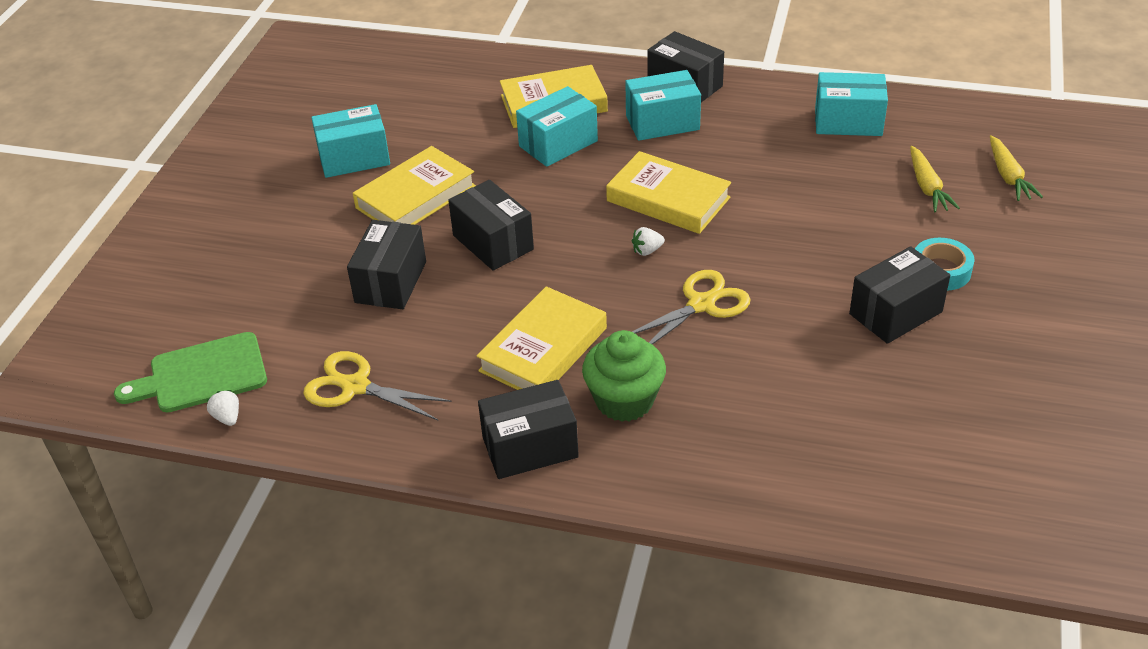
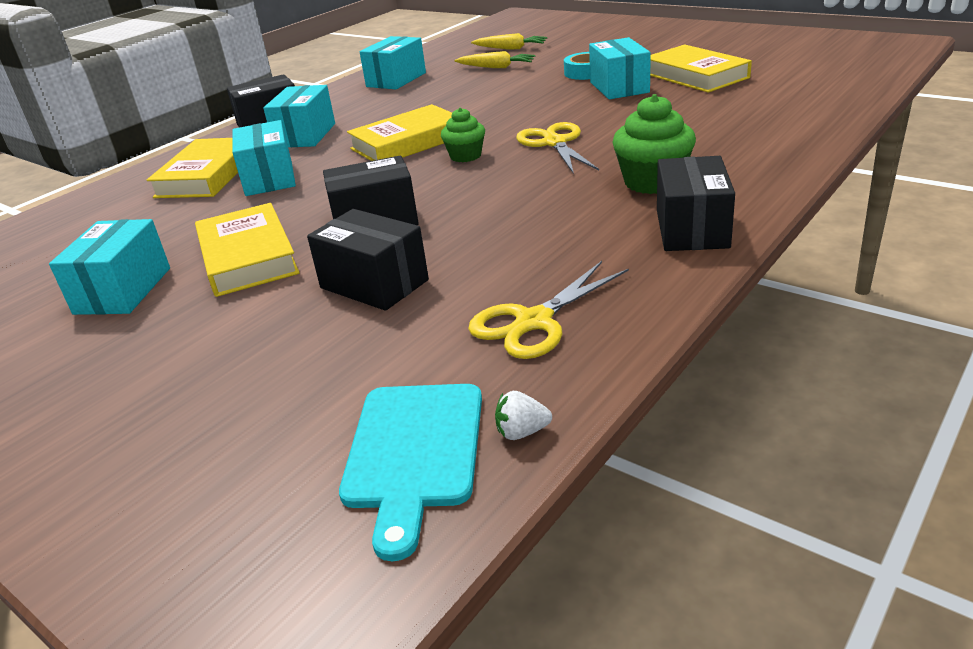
camera: 65 degrees left, 10 degrees down
(202, 375) = (414, 452): green cutting board -> turquoise cutting board
(543, 349) = (557, 210): yellow book -> yellow book (695, 76)
(647, 251) = (465, 156): white strawberry -> green cupcake
(895, 313) = (619, 87): black box -> turquoise box

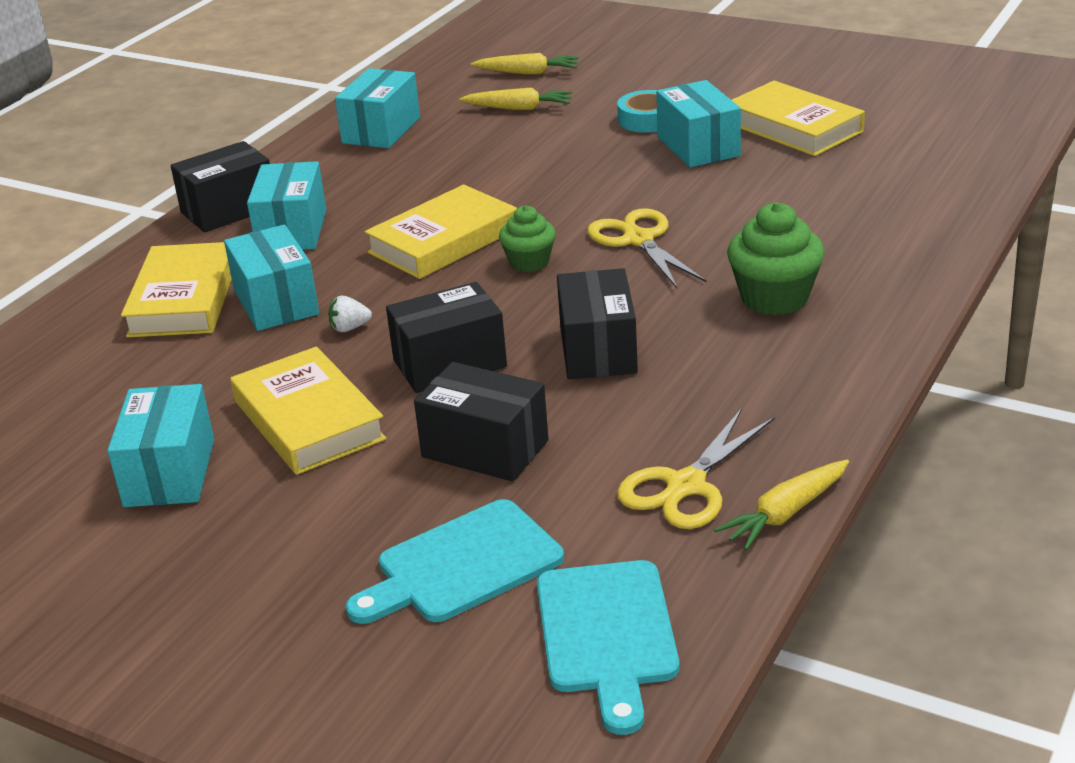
camera: 10 degrees left, 0 degrees up
(311, 378) = (462, 565): none -> turquoise cutting board
(522, 432) = (709, 606): white strawberry -> white strawberry (349, 328)
(619, 350) = (786, 513): none -> yellow carrot
(692, 229) = (832, 361): black box -> black box (598, 350)

